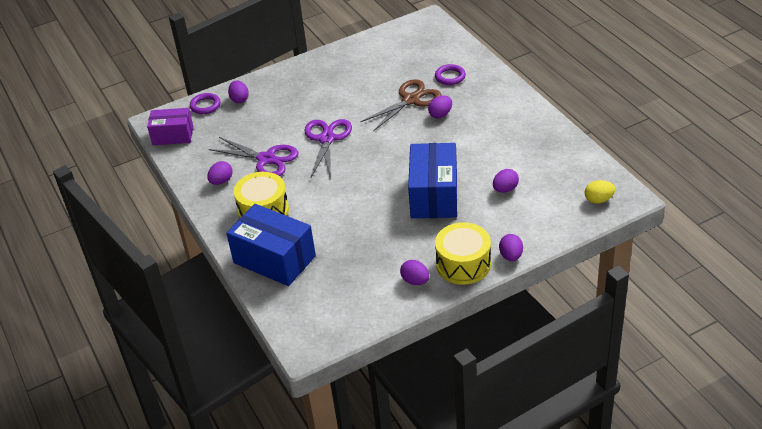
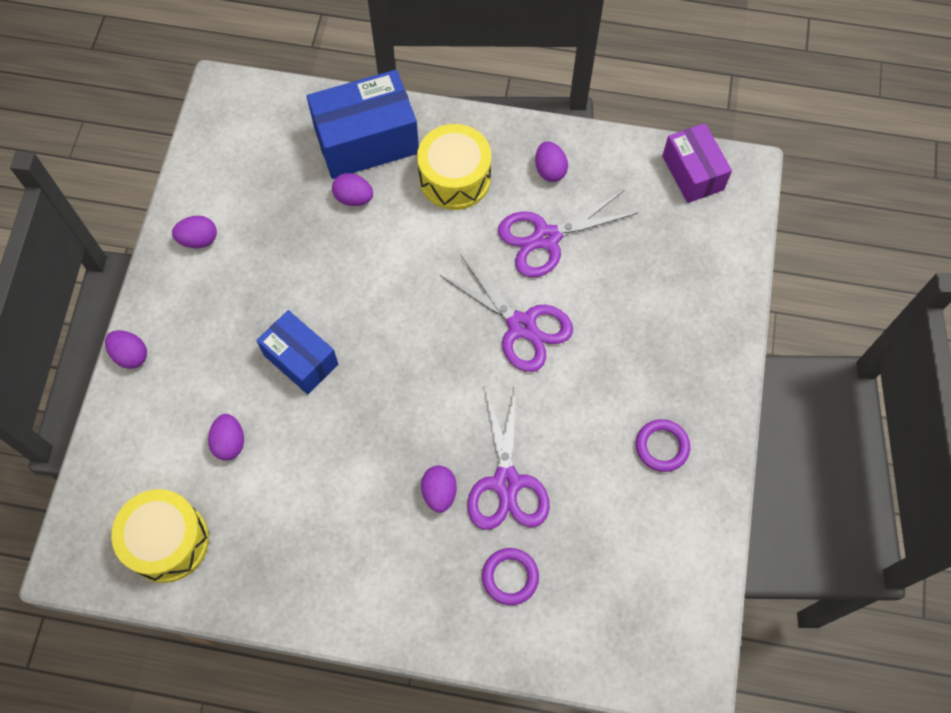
camera: 125 degrees right, 25 degrees up
(173, 135) = (692, 173): purple box -> purple box turned 60 degrees counterclockwise
(205, 106) = (727, 241): purple ring -> purple ring (662, 447)
(239, 99) = (706, 286): purple egg -> purple egg (354, 198)
(411, 100) = (506, 483): brown scissors -> purple scissors
(434, 195) = (301, 359): blue box -> blue box, size x0.64
(463, 264) = (171, 301): yellow drum -> yellow drum (167, 541)
(598, 200) = (103, 527): yellow egg -> none

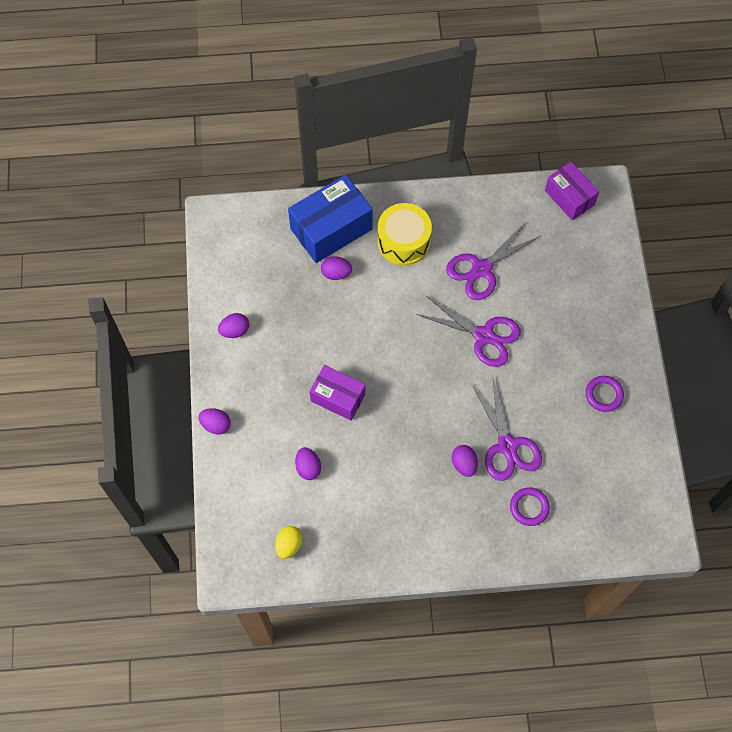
camera: 15 degrees left, 0 degrees up
(167, 541) = (289, 545): yellow drum -> yellow egg
(301, 359) = (338, 397): blue box -> purple box
(550, 170) = (469, 219): purple egg -> none

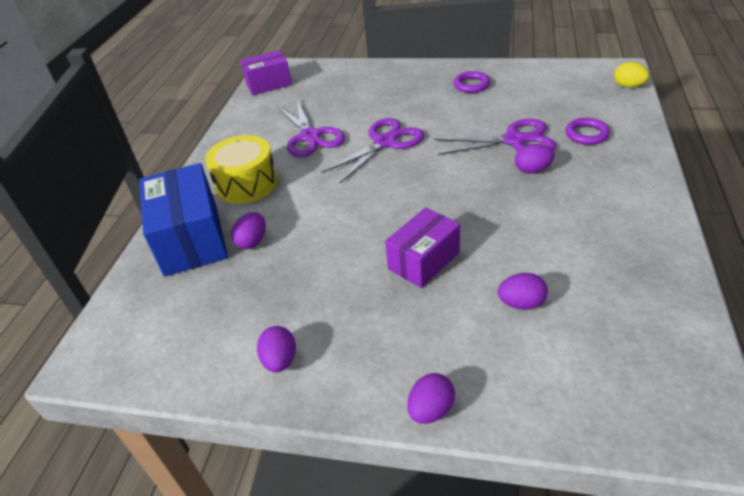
camera: 70 degrees left, 25 degrees down
(289, 545) = (645, 341): yellow egg -> yellow egg (628, 86)

